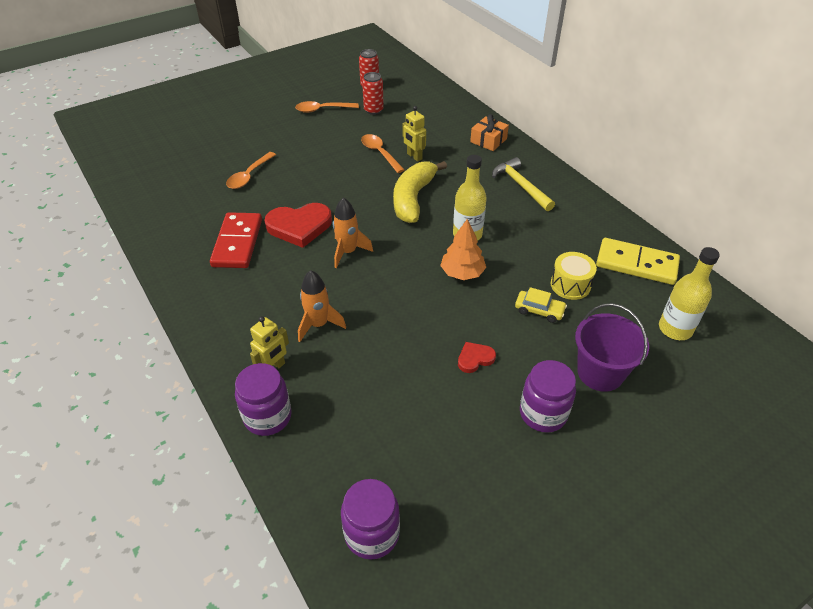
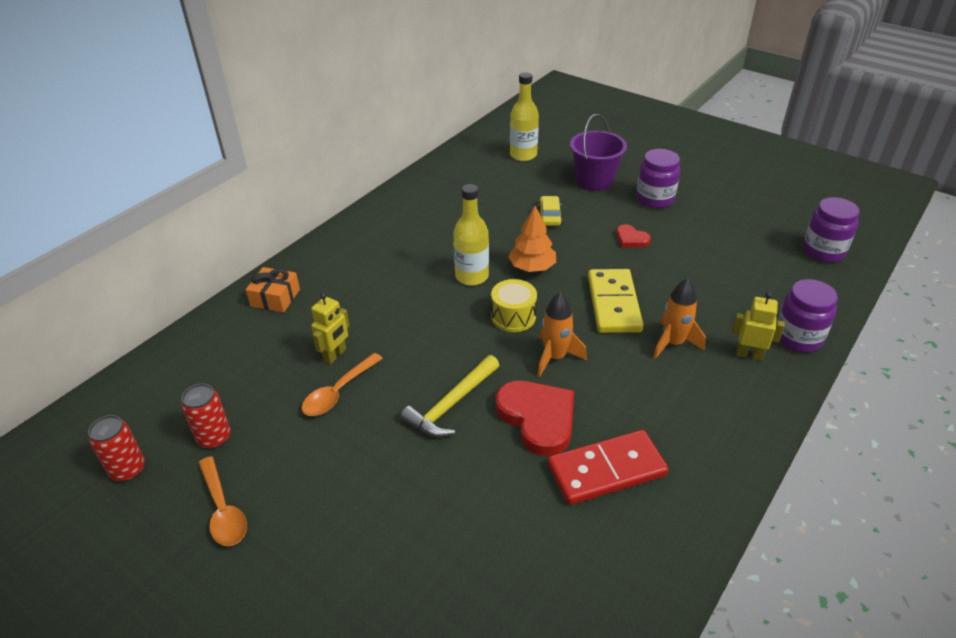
camera: 110 degrees left, 5 degrees down
(249, 176) = (456, 530): orange spoon -> none
(413, 198) = (428, 332): yellow banana -> none
(520, 185) = (365, 256): yellow hammer -> yellow hammer (451, 405)
(570, 285) = (506, 205): yellow drum -> yellow drum (513, 316)
(636, 264) = (456, 177): yellow domino -> yellow domino (614, 304)

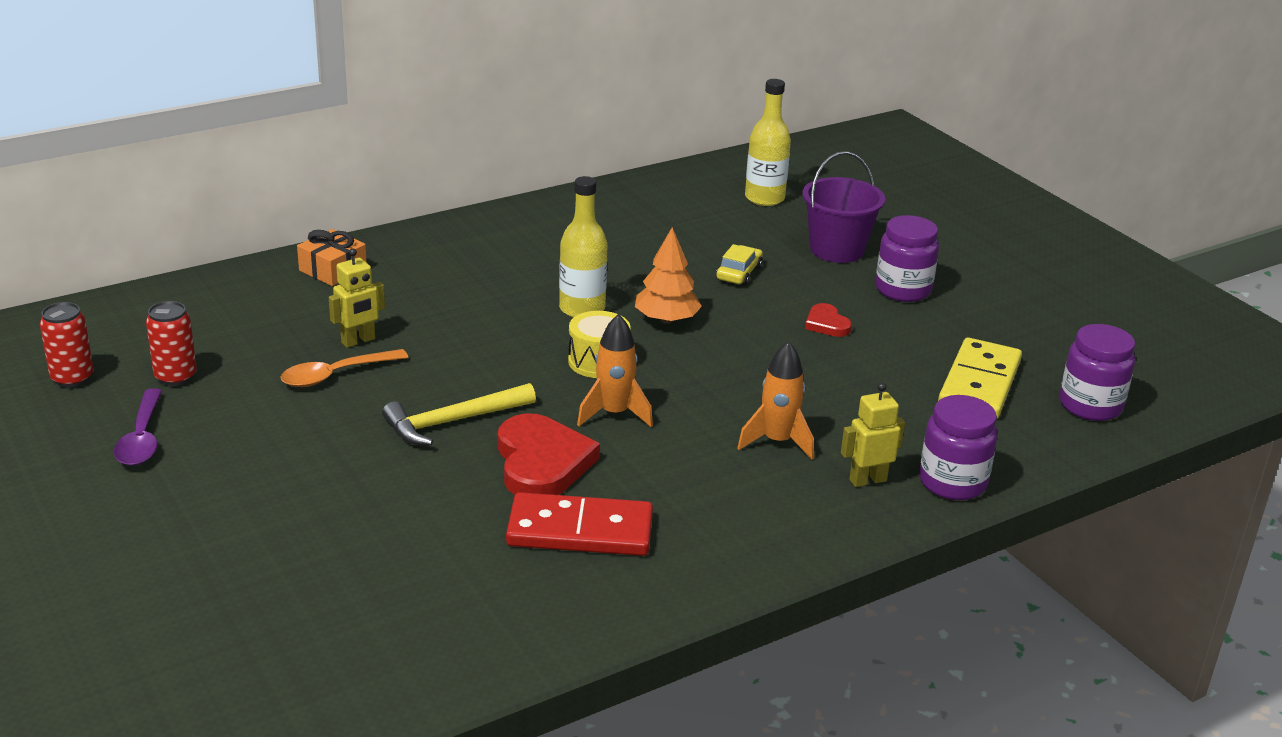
camera: 20 degrees right, 10 degrees down
(223, 510) = (142, 438): orange spoon -> purple spoon
(614, 304) = (738, 383): yellow domino -> yellow domino (980, 383)
(749, 354) = (867, 480): yellow robot -> yellow robot turned 60 degrees counterclockwise

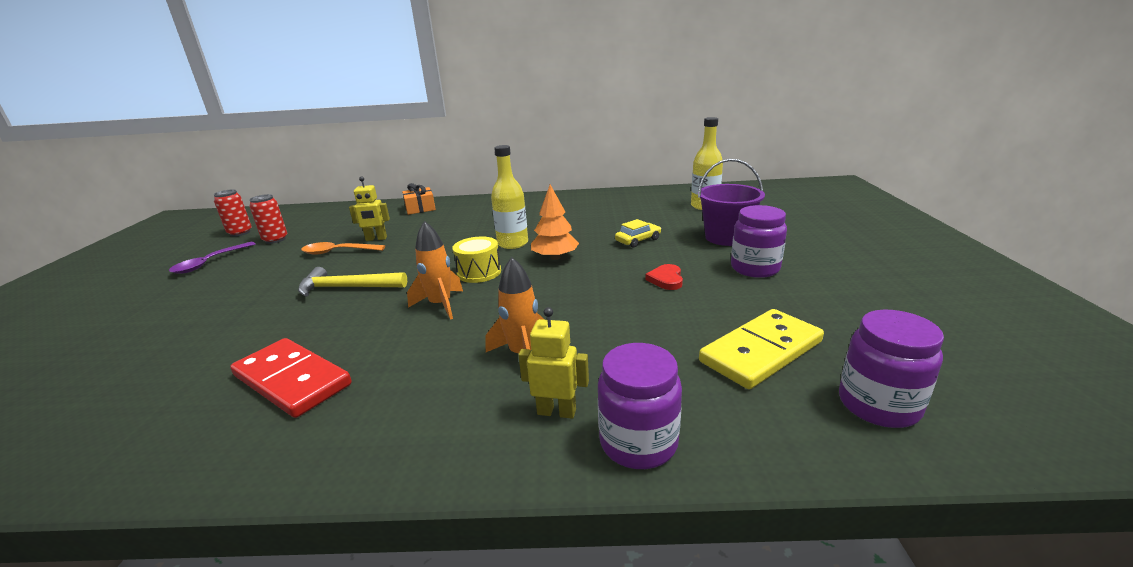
camera: 35 degrees right, 5 degrees down
(542, 462) = (350, 324): red heart -> none

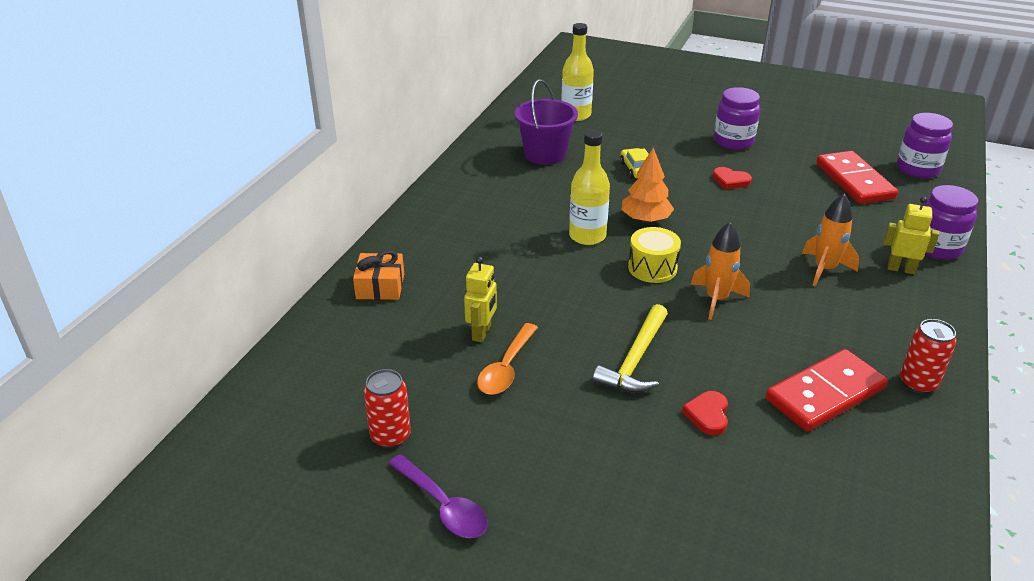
camera: 70 degrees left, 10 degrees up
(240, 233) = (306, 486): red can -> red can (918, 383)
(273, 326) = (708, 415): none -> red heart
(556, 411) = (901, 269): yellow robot -> yellow robot turned 75 degrees clockwise
(726, 237) = (663, 131): purple bucket -> purple bucket (545, 154)
(761, 352) = (854, 181): yellow domino -> red domino

